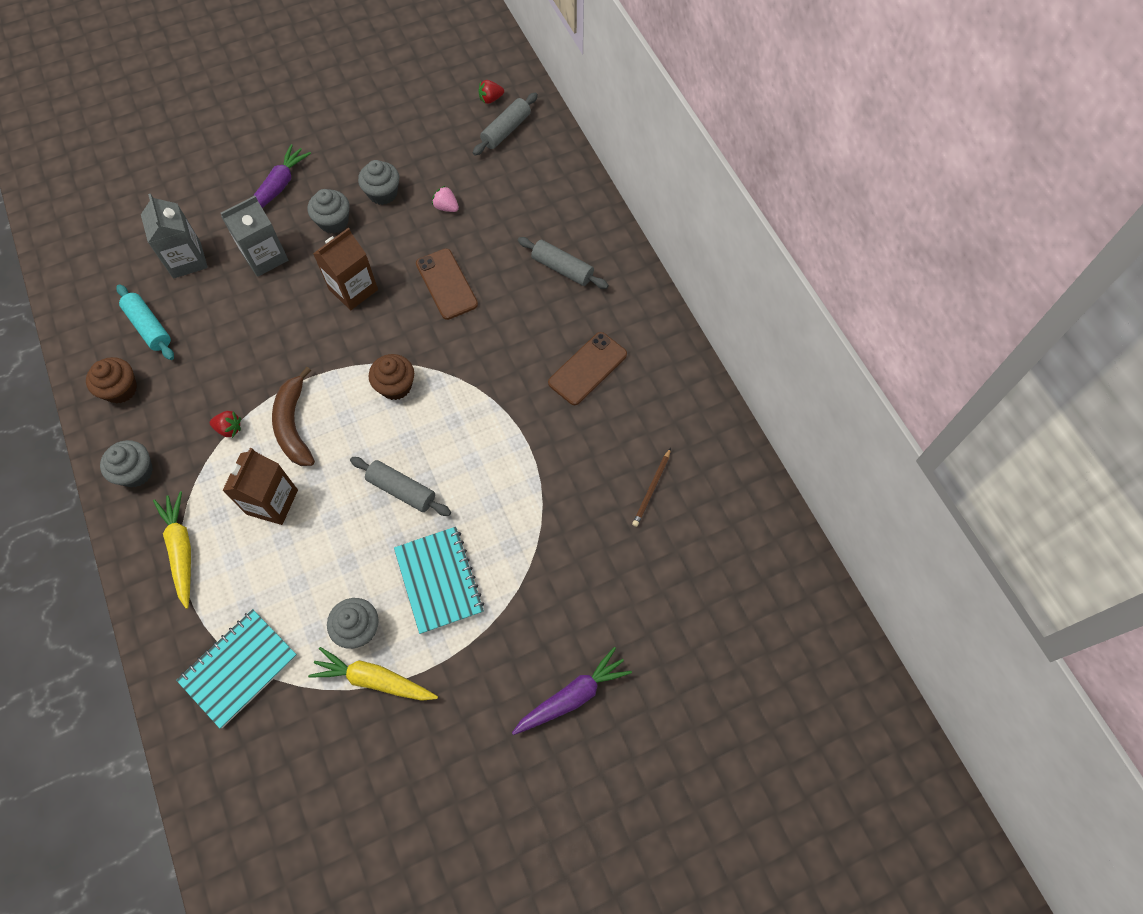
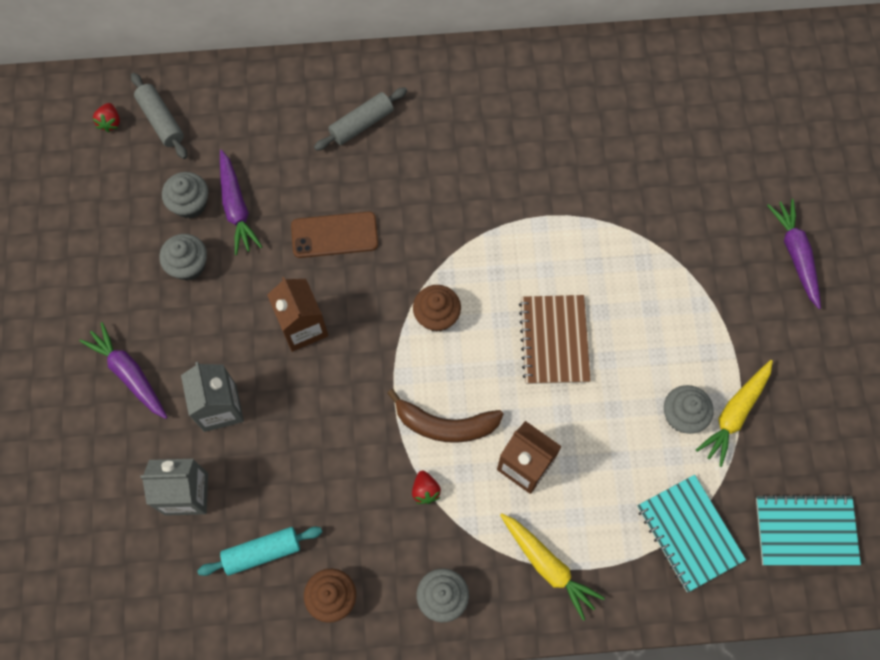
camera: 70 degrees left, 5 degrees up
(181, 550) = (548, 566): yellow carrot -> yellow carrot turned 135 degrees counterclockwise
(229, 429) = (425, 490): red strawberry -> red strawberry turned 135 degrees clockwise
(334, 222) = (204, 325): grey cupcake -> grey cupcake (190, 204)
(402, 490) = (554, 340): grey rolling pin -> brown notebook
(439, 581) = (657, 332): turquoise notebook -> turquoise notebook (805, 531)
(446, 207) = (236, 208): pink strawberry -> purple carrot
(587, 368) = (484, 139): brown phone -> none
(652, 489) = (626, 129): brown pencil -> none

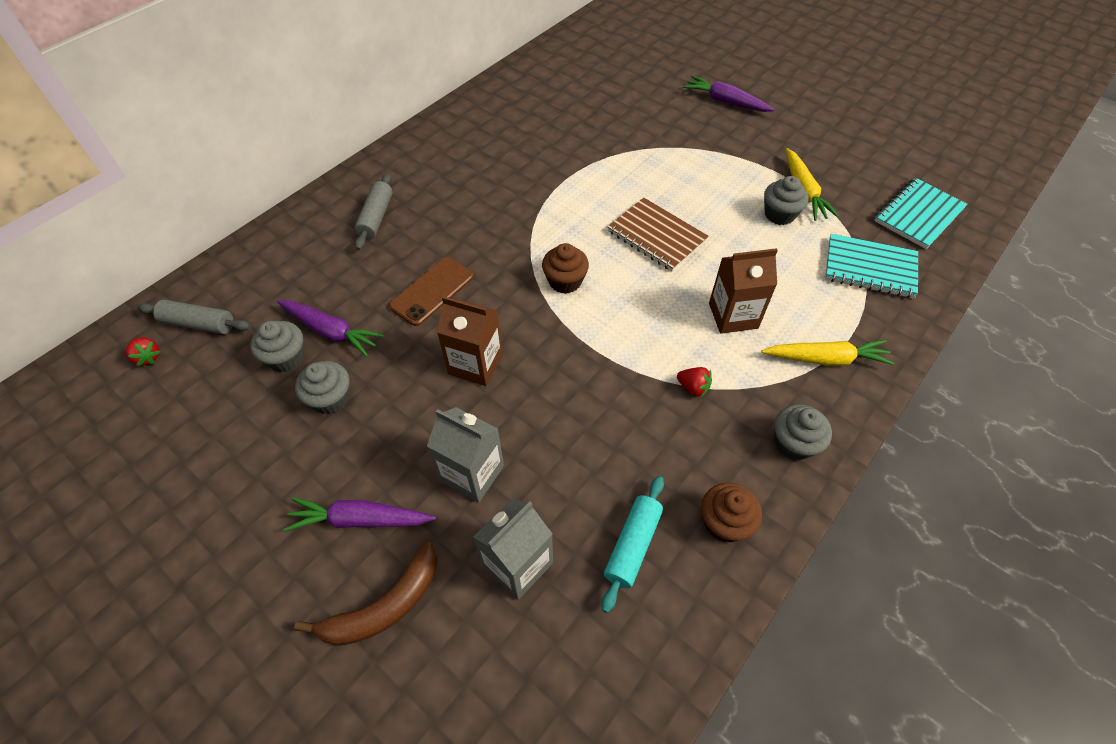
camera: 45 degrees left, 15 degrees down
(445, 425) = (653, 337): brown banana -> brown banana (384, 606)

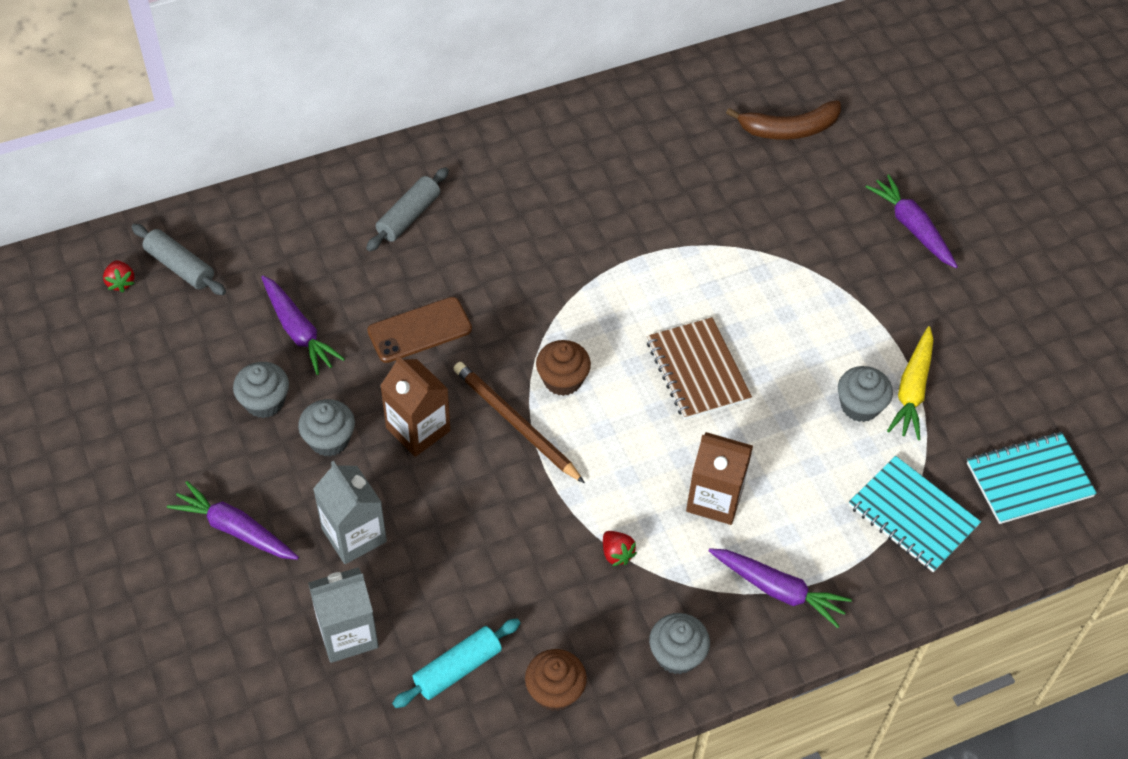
camera: 25 degrees right, 0 degrees up
(286, 358) = (244, 340): grey cupcake -> grey cupcake (329, 439)
(384, 606) = (218, 612): brown banana -> brown banana (789, 129)
(550, 326) = (515, 423): none -> brown pencil
(826, 359) = (778, 590): yellow carrot -> purple carrot

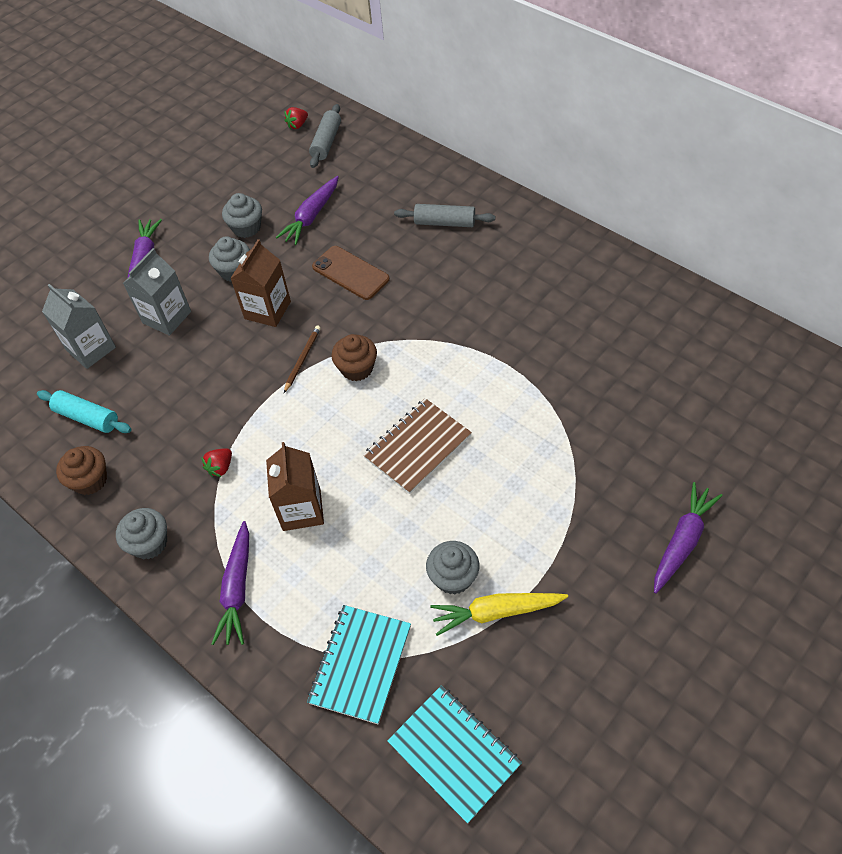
camera: 70 degrees right, 0 degrees up
(515, 423) = (302, 359): brown pencil -> brown pencil, size x0.58
(789, 129) = (718, 404): brown banana -> none

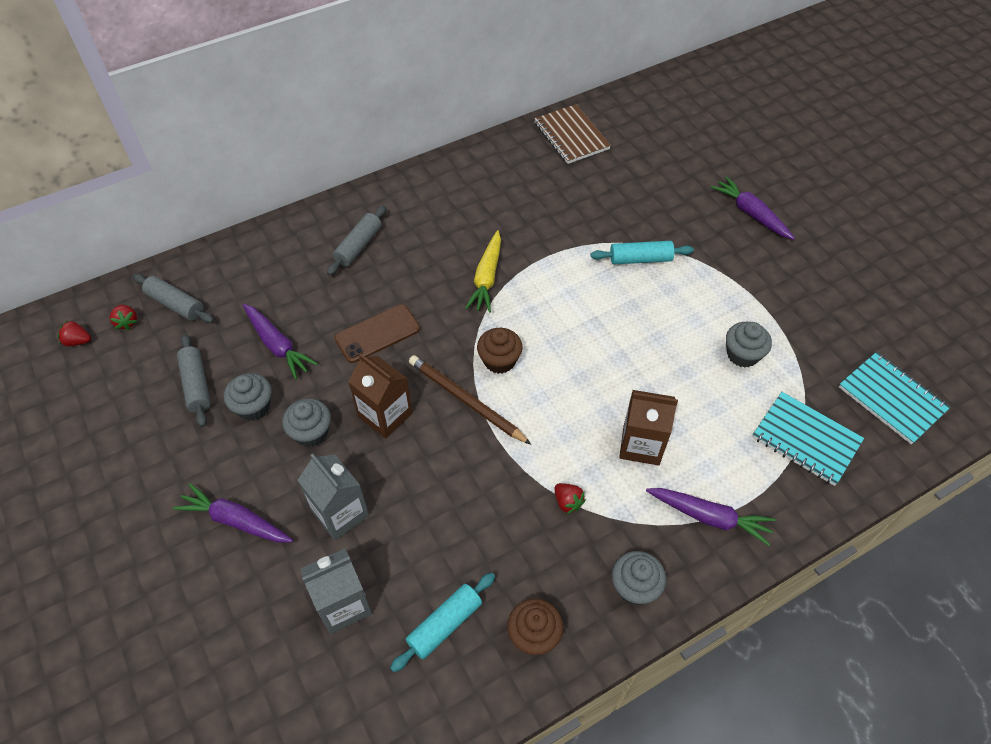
camera: 75 degrees left, 0 degrees up
(254, 188) = (196, 385): none -> grey rolling pin
(269, 109) = (78, 341): none -> red strawberry
(302, 359) = (466, 401): brown pencil -> brown pencil, size x1.74
(417, 447) = (607, 341): brown notebook -> brown notebook (571, 136)
(454, 753) = (891, 399): turquoise notebook -> turquoise notebook turned 75 degrees clockwise
(496, 612) = (781, 337): yellow carrot -> yellow carrot (487, 278)
(545, 446) = (640, 259): none -> turquoise rolling pin

